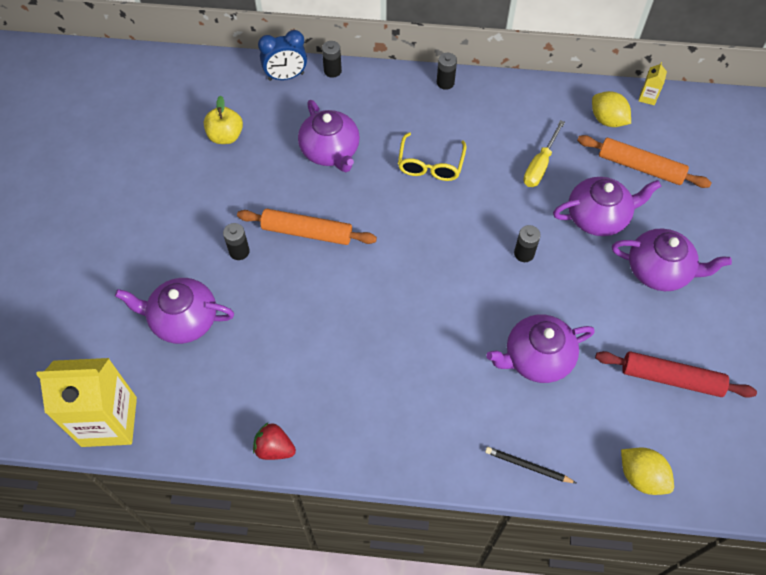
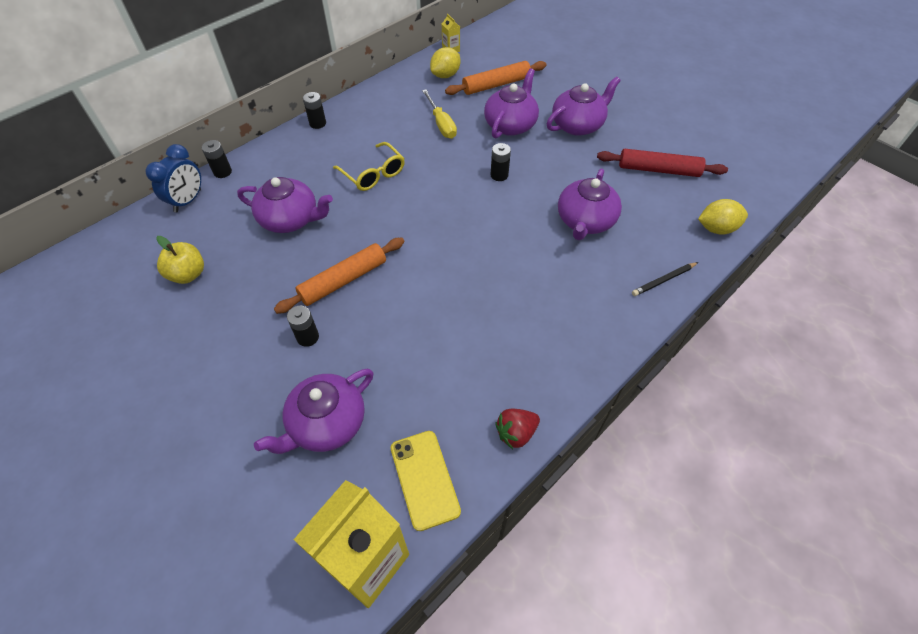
camera: 50 degrees left, 5 degrees down
(190, 413) = (424, 479): none -> yellow phone
(607, 120) = (445, 75): yellow lemon -> yellow lemon turned 45 degrees counterclockwise
(671, 378) = (658, 170): red rolling pin -> red rolling pin turned 45 degrees clockwise

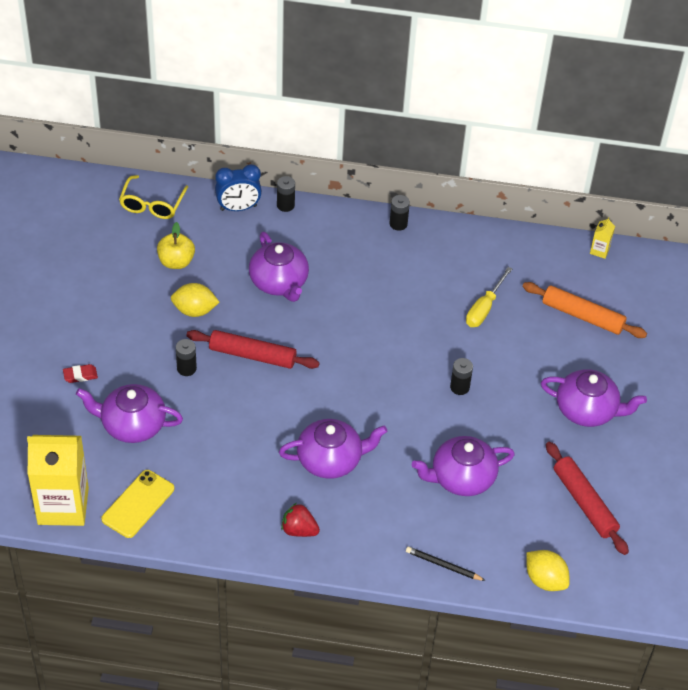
camera: 50 degrees right, 5 degrees down
(223, 434) = (80, 375): none -> red eraser
(343, 280) = (252, 355): orange rolling pin -> red rolling pin
(373, 174) = (376, 301): yellow glasses -> yellow glasses (152, 205)
(445, 75) = (556, 270): yellow lemon -> yellow lemon (194, 310)
(510, 125) = (535, 359): purple teapot -> purple teapot (331, 460)
(516, 433) = (214, 537): red strawberry -> red strawberry (299, 530)

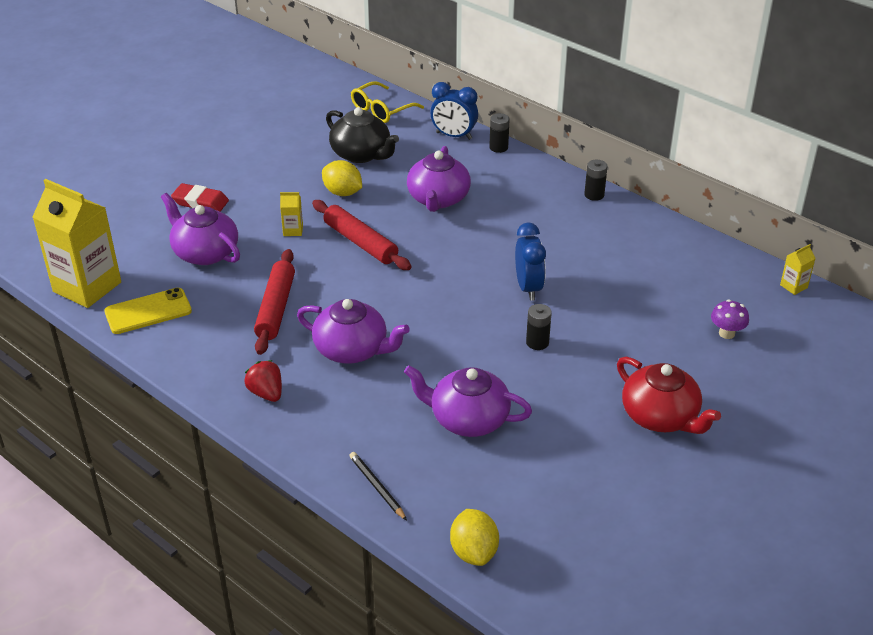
camera: 35 degrees right, 10 degrees down
(80, 375) = (200, 202): red eraser -> red eraser, size x1.57
(176, 262) = (361, 154): yellow apple -> black teapot
(186, 368) = (293, 230): black battery -> yellow carton
(416, 339) = (528, 288): none -> blue clock
(484, 308) = (622, 289): yellow screwdriver -> none
(582, 316) = (726, 333): orange rolling pin -> purple mushroom
(584, 503) = (583, 499): red rolling pin -> red rolling pin (275, 308)
(587, 410) = (661, 416): purple teapot -> red teapot

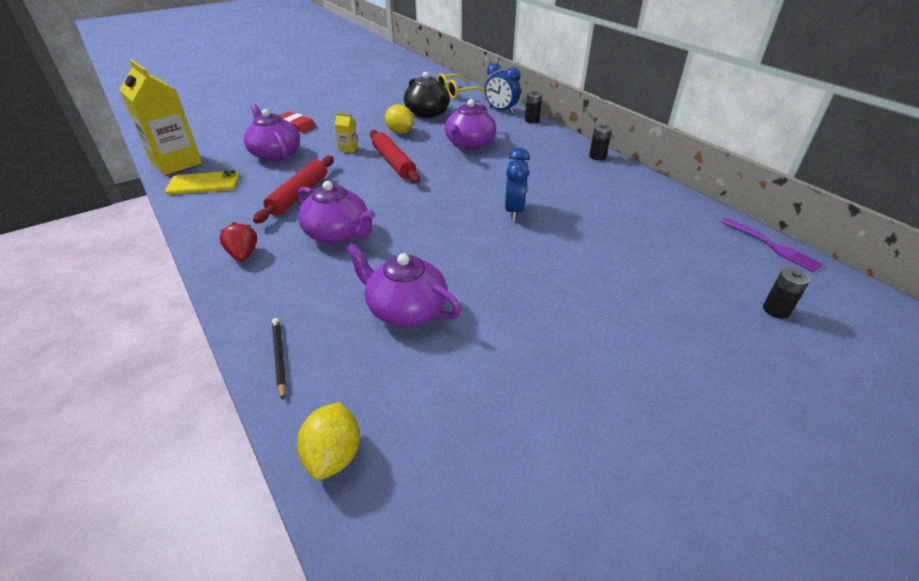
camera: 15 degrees right, 0 degrees up
(537, 342) = (503, 254): black battery -> black battery (776, 310)
(661, 416) = (605, 344): red teapot -> none
(726, 333) = (695, 276): purple mushroom -> none
(793, 286) = (772, 246): yellow carton -> purple fork

